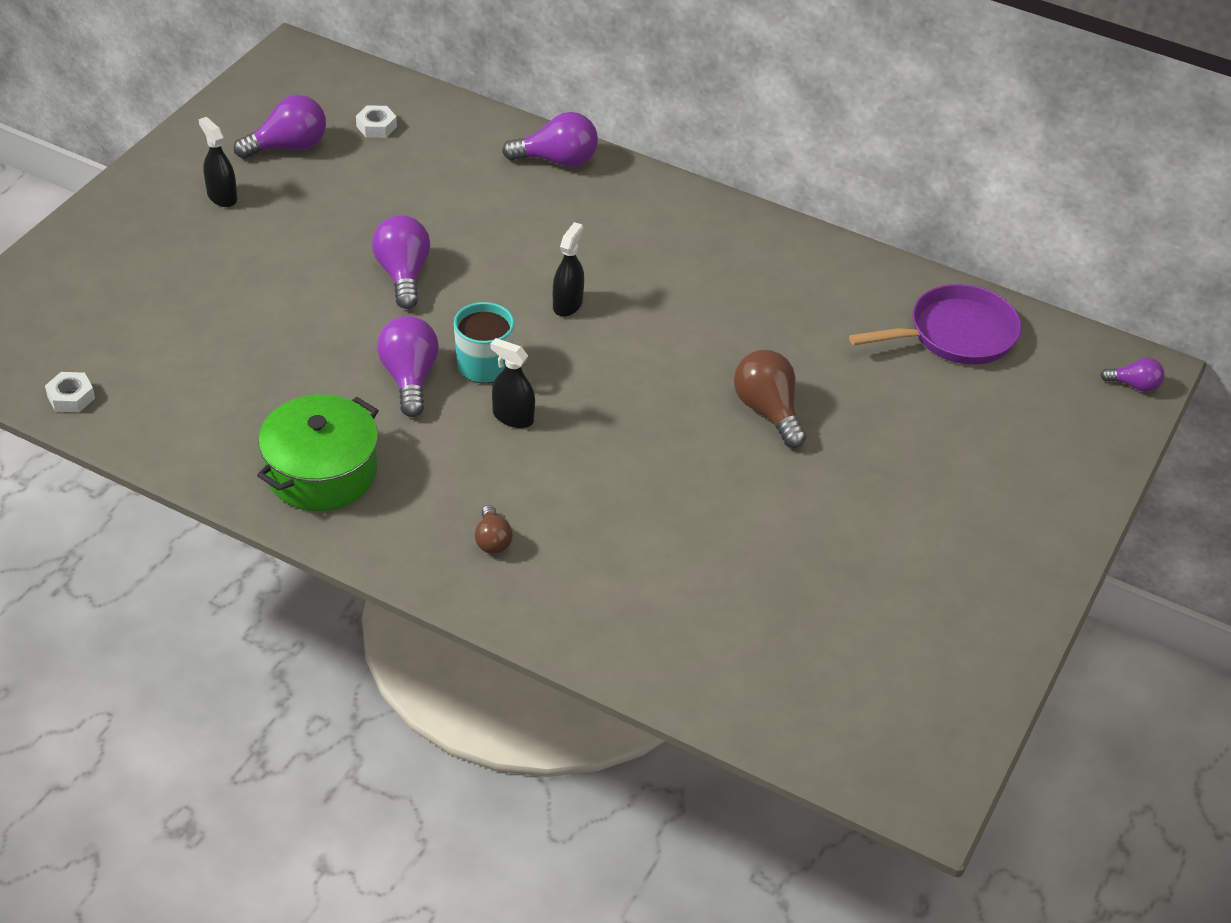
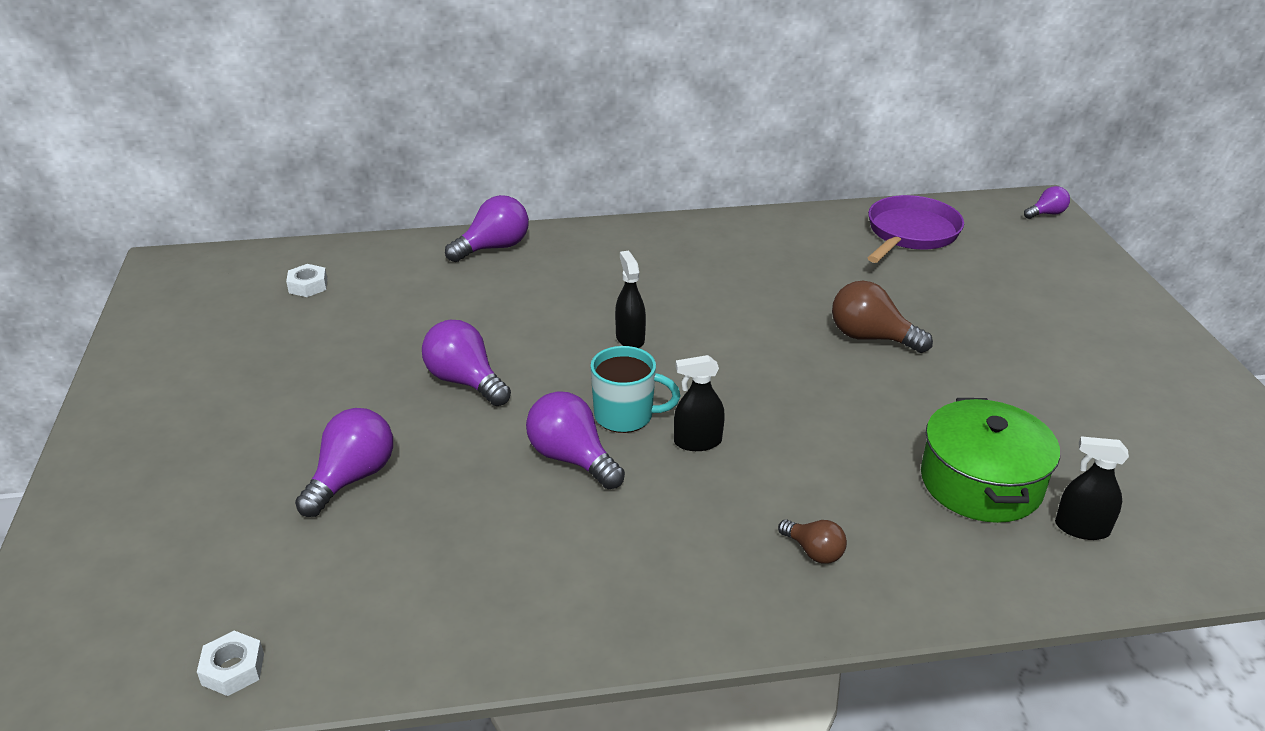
camera: 35 degrees left, 10 degrees down
(222, 197) = (213, 399): black spray bottle -> black spray bottle (1081, 528)
(288, 147) = (239, 333): purple light bulb -> purple light bulb (352, 478)
(321, 472) = (591, 584): green pot -> green pot (981, 482)

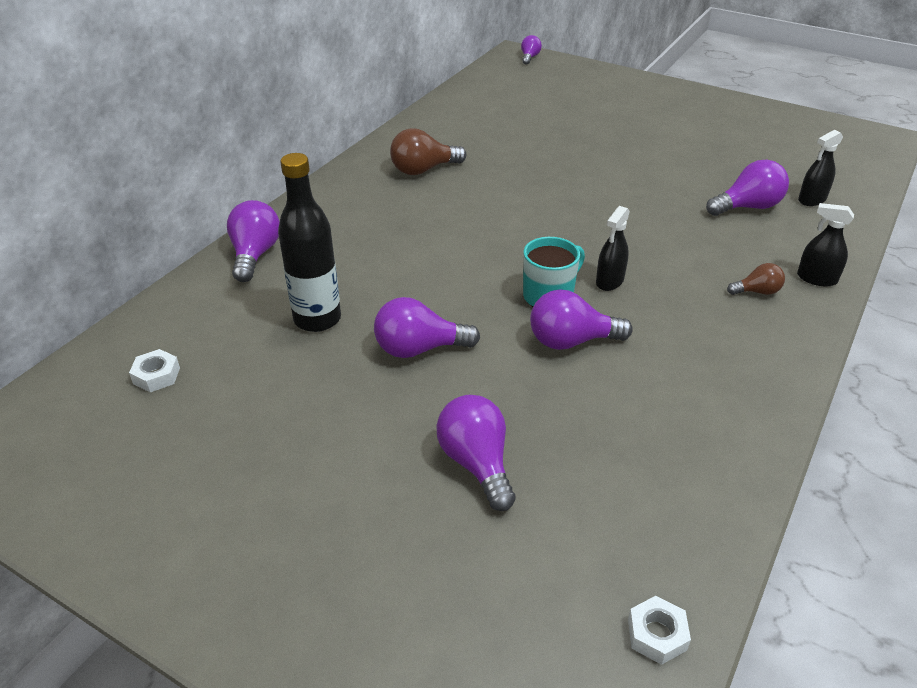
camera: 50 degrees left, 5 degrees up
(447, 316) = (317, 319): none -> black bottle
(630, 338) = (462, 252): black spray bottle -> black spray bottle (816, 279)
(871, 337) = (577, 169): brown light bulb -> brown light bulb (423, 170)
(910, 234) = (488, 102): purple pan -> none
(981, 482) = (747, 207): green pot -> purple light bulb

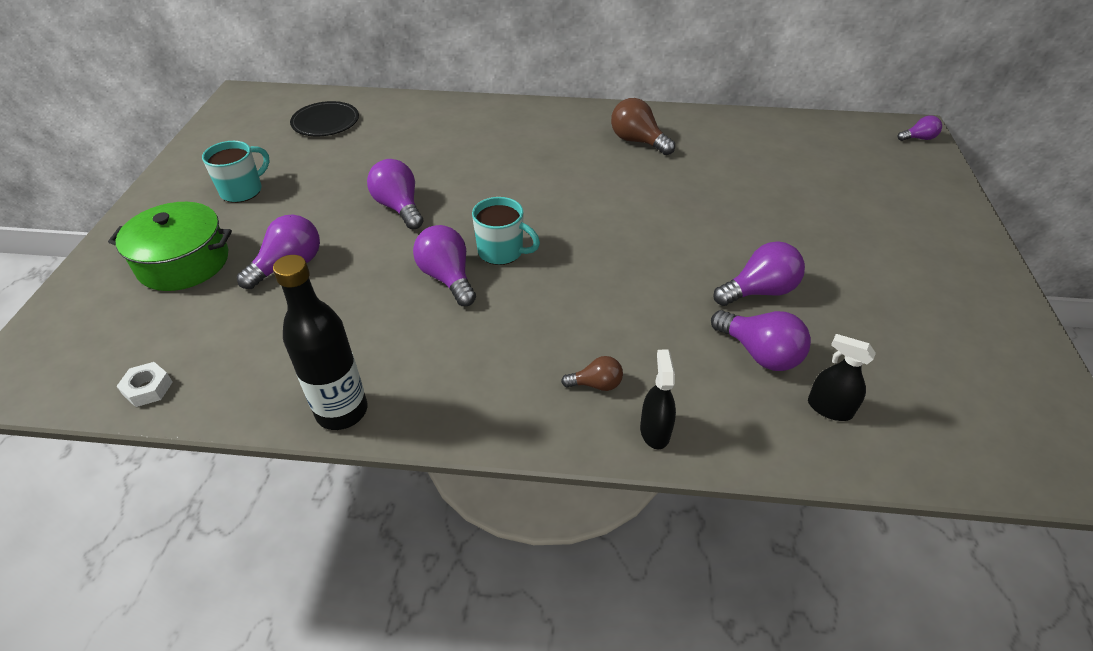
camera: 65 degrees right, 5 degrees up
(156, 375) = (325, 122): white nut -> black plate
(255, 255) = (465, 111): purple light bulb -> purple light bulb (759, 291)
(265, 488) = (243, 190): none -> turquoise mug
(317, 319) = (409, 157): black bottle -> black bottle (342, 411)
(403, 575) = (183, 262): none -> green pot
(609, 281) = (546, 281): black spray bottle -> none
(757, 291) = (596, 384): brown light bulb -> brown light bulb turned 60 degrees counterclockwise

